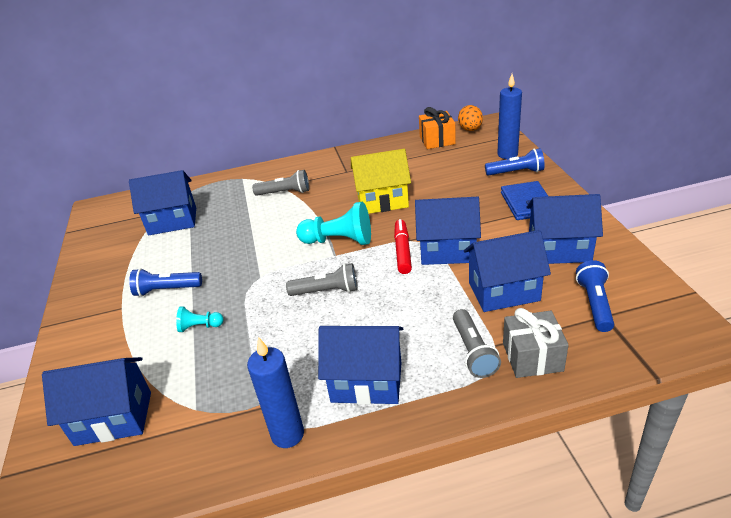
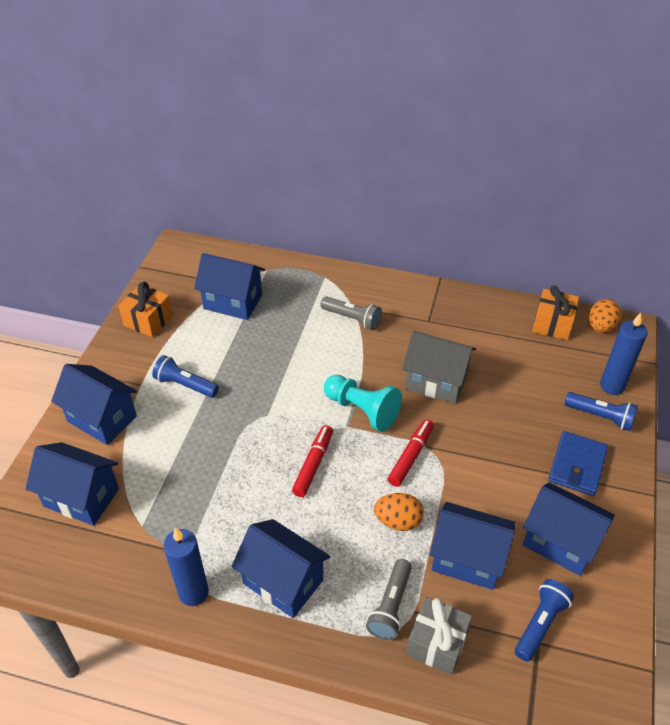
camera: 25 degrees right, 10 degrees up
(99, 262) = (148, 320): none -> orange gift
(200, 326) = (189, 442): turquoise pawn -> none
(326, 291) = (313, 464): grey flashlight -> red marker
(382, 201) = (436, 381): yellow house -> grey house
(428, 294) = (398, 521): none -> orange egg
(447, 251) = (452, 480): blue house -> blue house (102, 419)

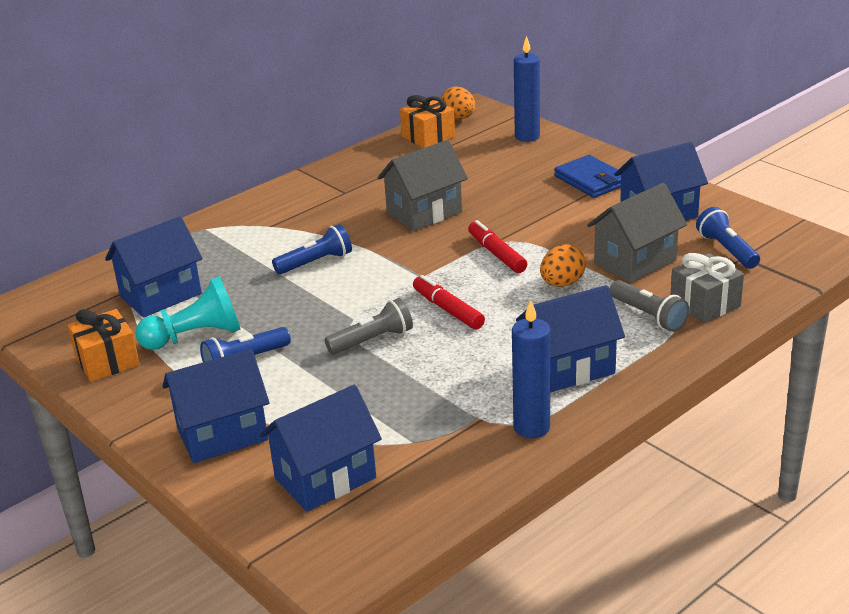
camera: 55 degrees left, 15 degrees down
(352, 319) = (286, 231): grey flashlight -> grey flashlight (372, 340)
(362, 410) = (412, 262): turquoise pawn -> turquoise pawn (195, 336)
(467, 559) = (635, 262): blue house -> grey house
(600, 417) = (553, 153): blue flashlight -> blue flashlight (316, 262)

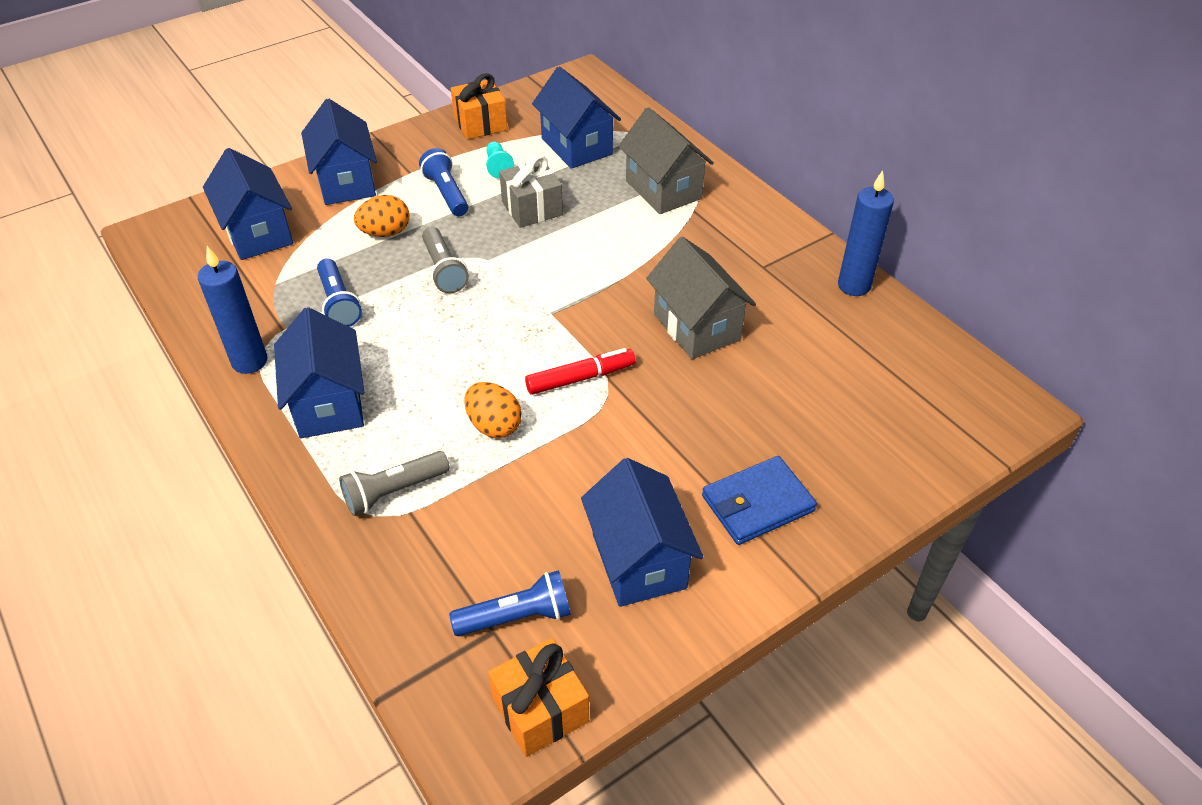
camera: 95 degrees right, 15 degrees up
(195, 336) = (498, 167): turquoise pawn -> turquoise pawn, size x0.52
(316, 262) = (605, 239): blue flashlight -> blue flashlight (338, 303)
(428, 137) = (915, 349): orange gift -> orange gift (540, 710)
(448, 310) = (476, 326): red marker -> none
(458, 118) = (980, 386): orange egg -> orange egg (385, 233)
(527, 136) = (912, 454): blue candle -> blue candle (854, 286)
(635, 262) = (519, 505): grey house -> grey house (663, 190)
(705, 304) = (394, 554): grey gift -> grey gift (532, 208)

